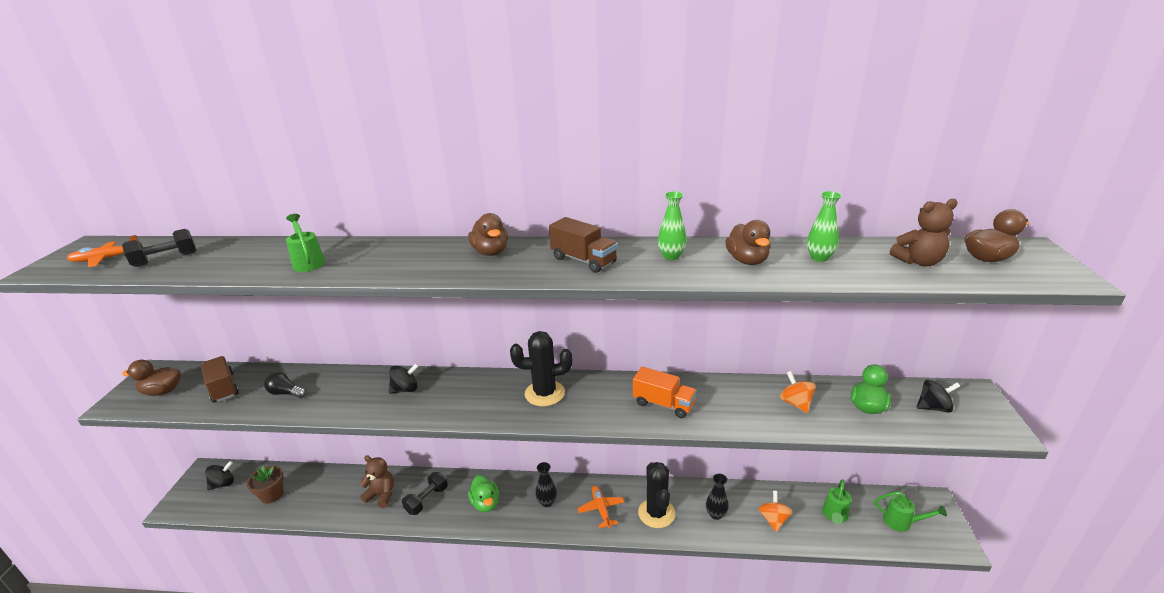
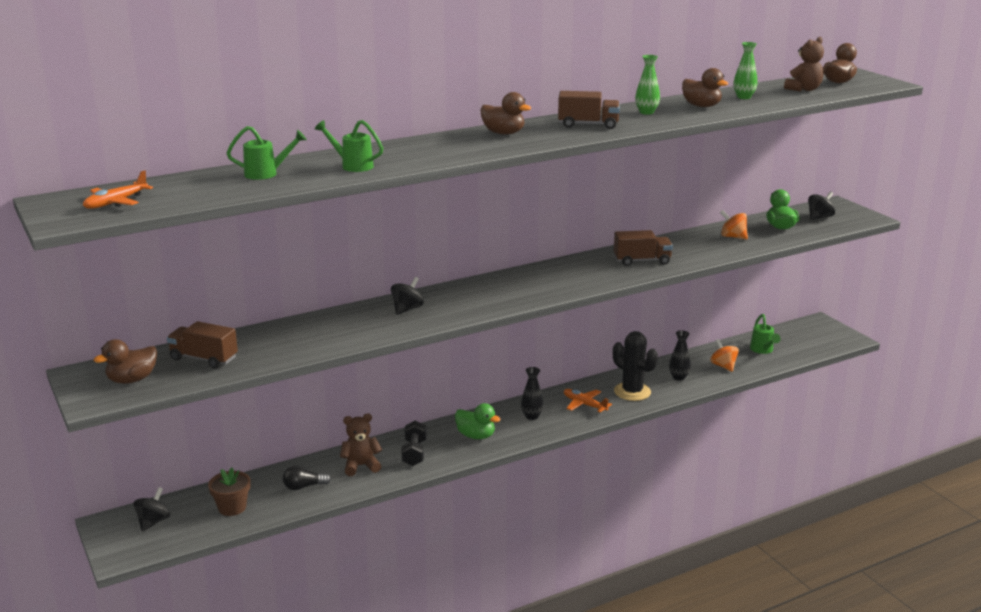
camera: 35 degrees left, 5 degrees down
(165, 259) = (191, 190): black dumbbell -> none
(286, 393) = (285, 343): black light bulb -> black light bulb (304, 486)
(544, 393) = (539, 279): black cactus -> none
(663, 404) = (642, 261): orange truck -> brown truck
(902, 522) = (809, 339): green watering can -> green watering can (267, 174)

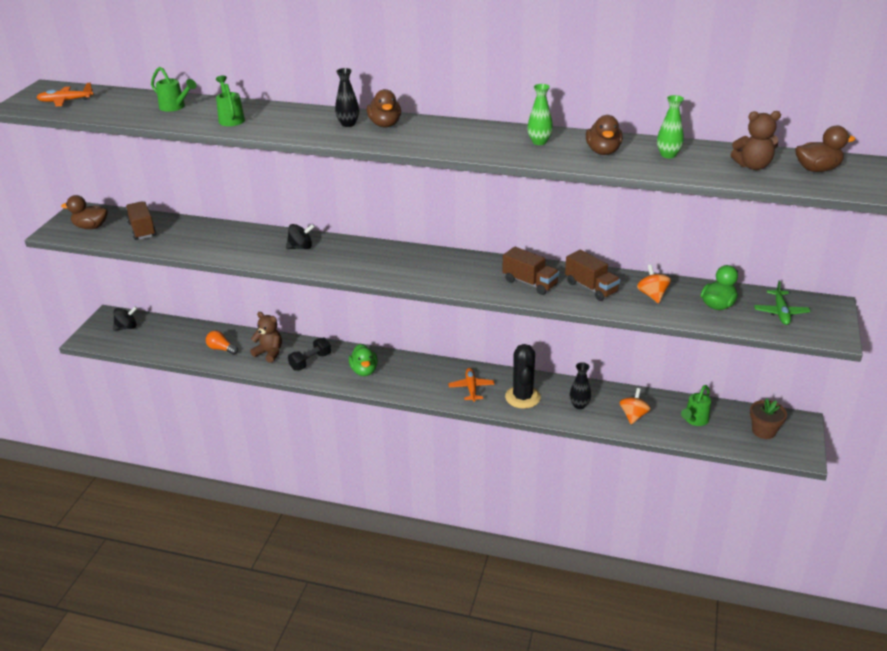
camera: 45 degrees right, 10 degrees up
(232, 507) = (170, 341): brown flower pot -> brown flower pot (764, 431)
(304, 486) = (221, 349): black light bulb -> orange light bulb
(532, 416) = (421, 377): black vase -> black vase (348, 124)
(588, 125) = (462, 138): brown truck -> brown truck (591, 288)
(819, 217) = (780, 312): black spinning top -> green plane

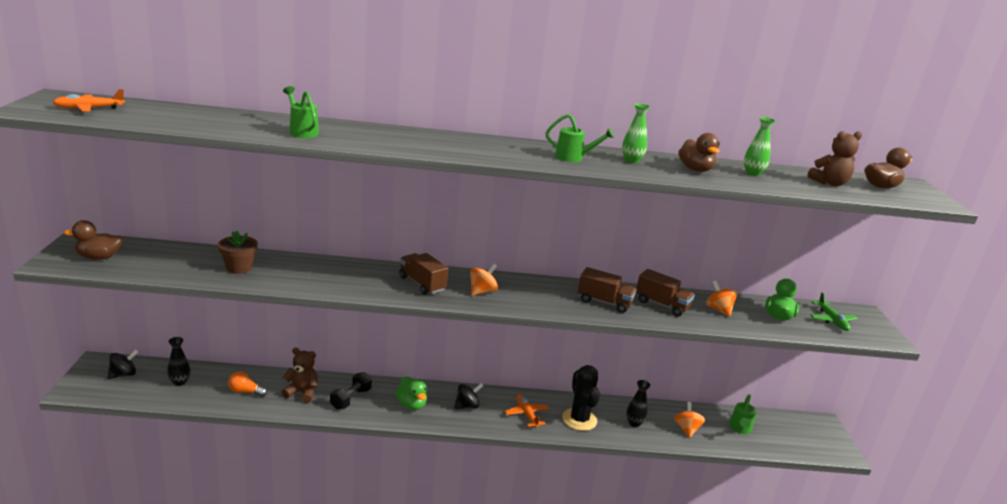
camera: 20 degrees left, 10 degrees down
(142, 230) = (165, 260): brown truck -> brown truck (422, 284)
(175, 107) = (230, 119): green watering can -> green watering can (574, 158)
(301, 247) = (357, 274): black spinning top -> black spinning top (467, 406)
(348, 124) = (433, 140): black vase -> black vase (180, 382)
(385, 124) = (471, 142): brown duck -> none
(410, 268) = (482, 291): none -> orange spinning top
(764, 431) = (800, 434): brown flower pot -> brown flower pot (239, 268)

